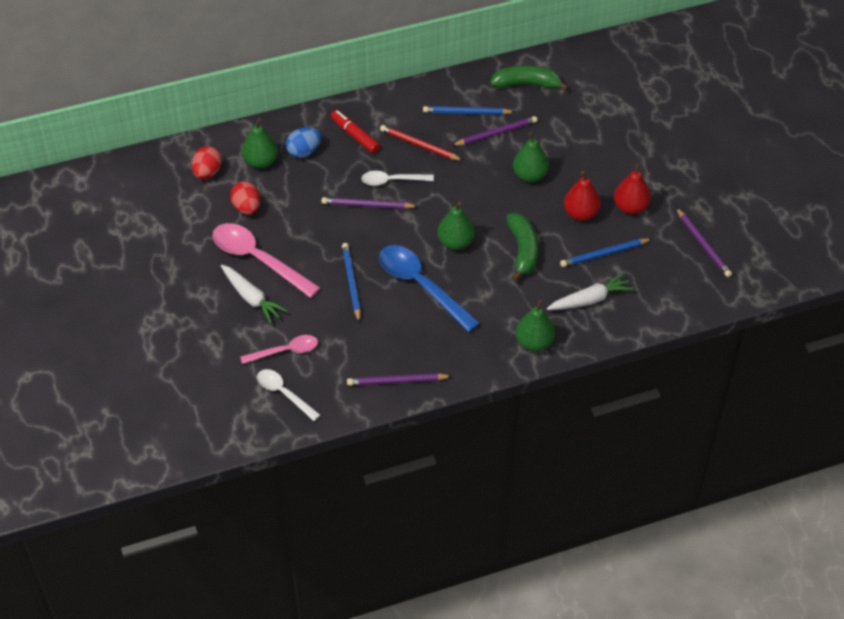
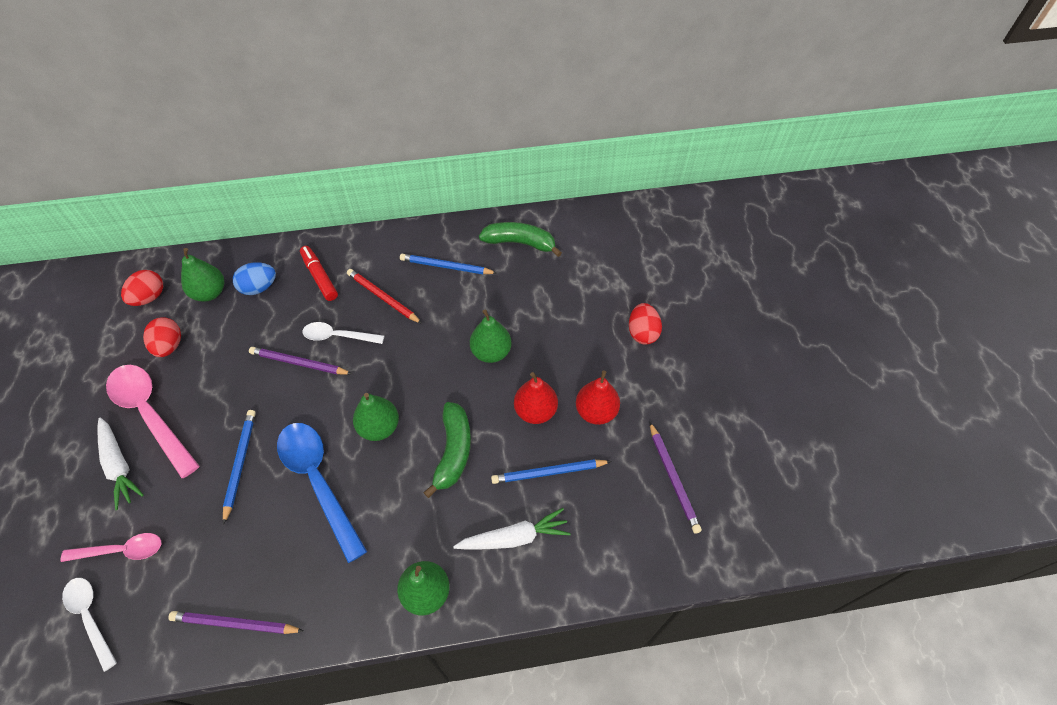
camera: 10 degrees right, 5 degrees up
(496, 133) = (469, 295): purple pencil -> none
(654, 143) = (642, 333): none -> red egg

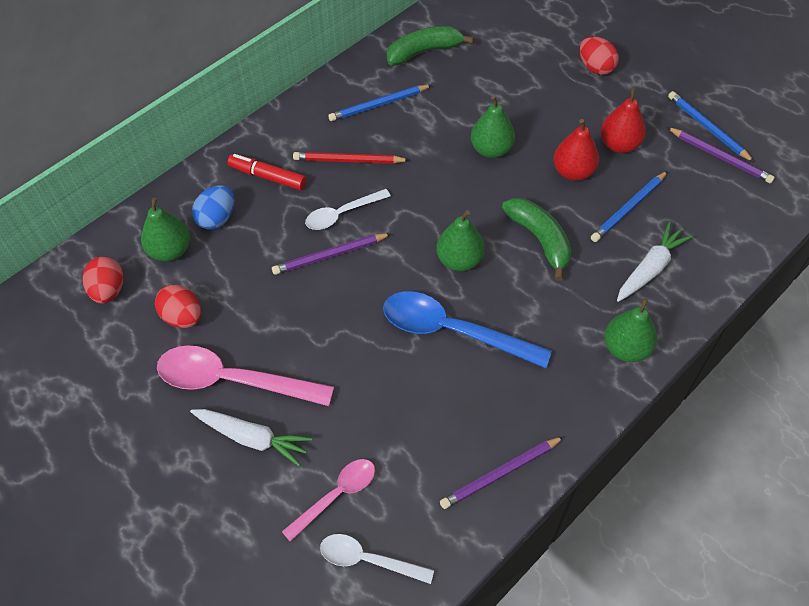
camera: 35 degrees left, 0 degrees up
(240, 464) = (368, 363): blue pencil -> blue pencil (708, 128)

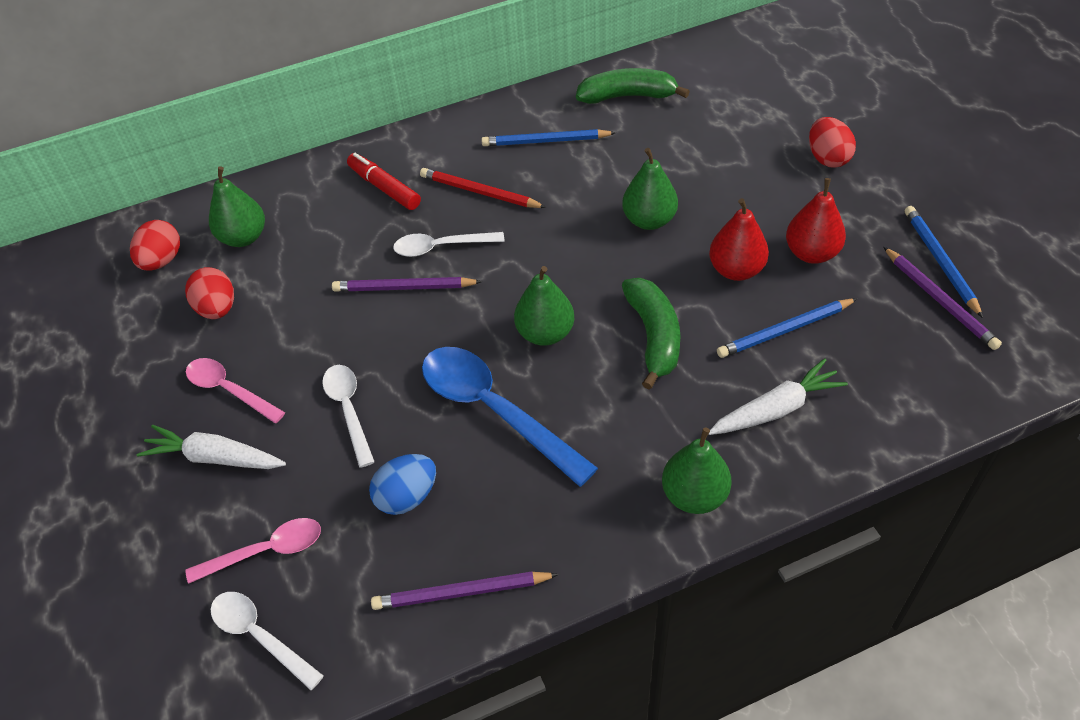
camera: 25 degrees right, 5 degrees down
(217, 218) = (308, 217): blue egg -> blue egg (407, 497)
(232, 380) = (228, 389): pink spoon -> pink spoon, size x0.58
(252, 438) = (215, 457): white carrot -> white carrot turned 150 degrees clockwise
(339, 365) = (348, 409): none -> white spoon

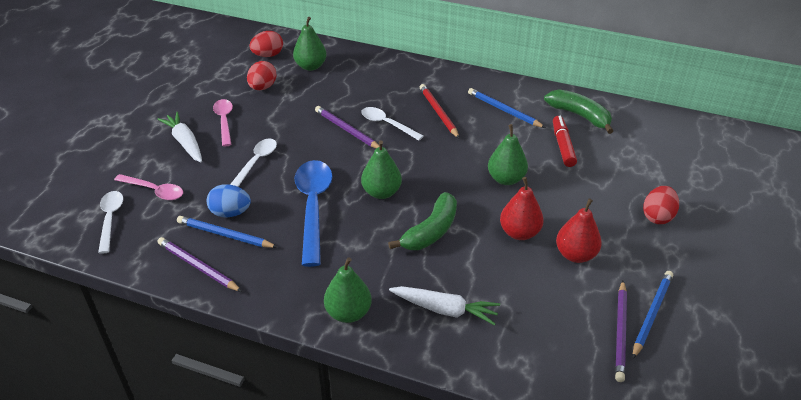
camera: 40 degrees right, 10 degrees down
(384, 188) = (397, 83): red marker -> red marker (562, 146)
(785, 330) = (504, 279): blue pencil -> blue pencil (225, 235)

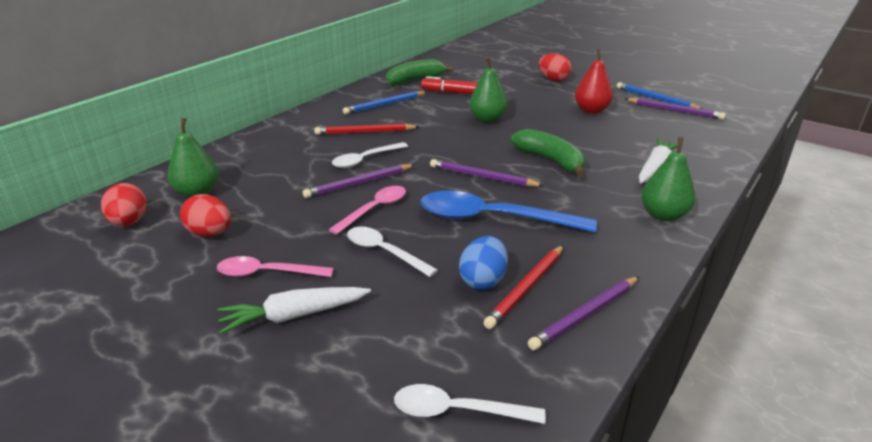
camera: 75 degrees left, 10 degrees down
(155, 191) = (403, 354): pink spoon -> pink spoon (375, 209)
(225, 235) = (526, 288): blue pencil -> red pencil
(381, 192) = (482, 177): green pear -> purple pencil
(519, 233) = (561, 125): red pear -> none

